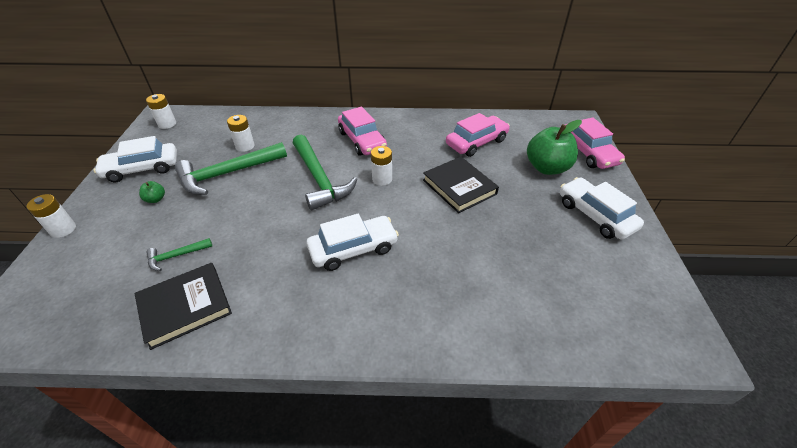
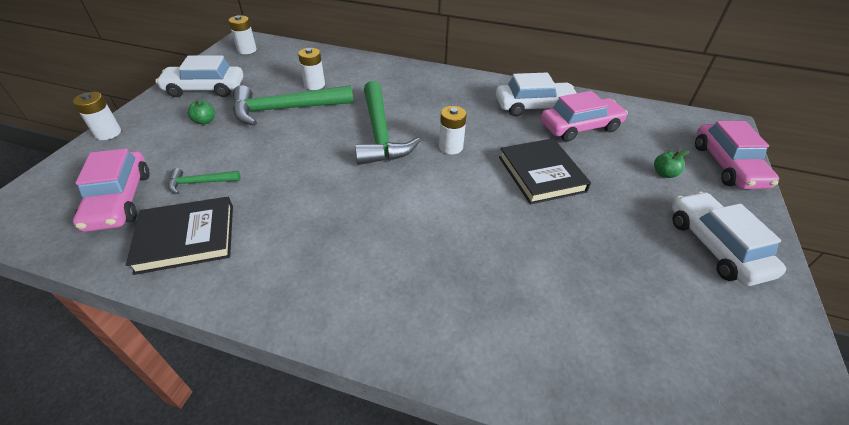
camera: 15 degrees right, 0 degrees up
(353, 249) = (389, 218): white car -> white car (534, 106)
(362, 140) = (443, 101): pink car -> pink car (119, 200)
(547, 168) = (664, 173): green apple -> green apple, size x0.44

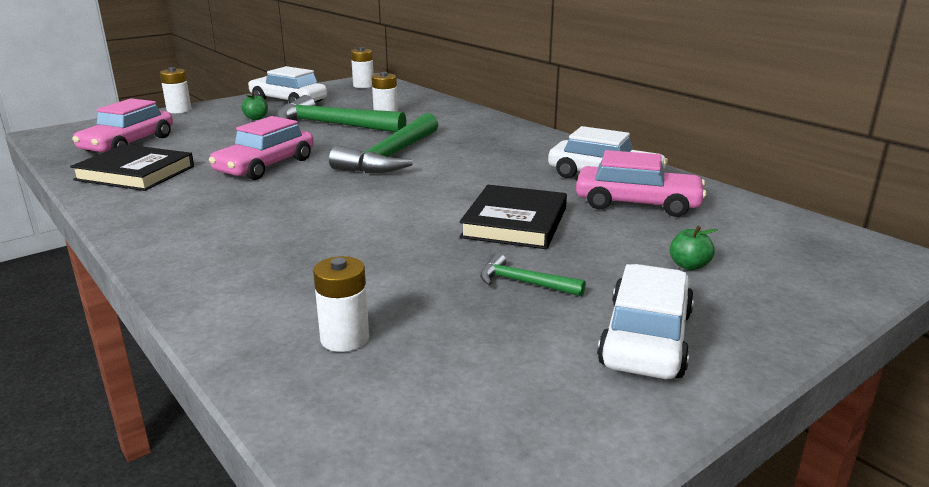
camera: 35 degrees right, 20 degrees down
(200, 183) = (194, 149): green hammer -> green hammer (523, 283)
(451, 147) = (447, 181): white battery -> white battery (345, 339)
(727, 165) = (814, 287): pink car -> pink car (265, 166)

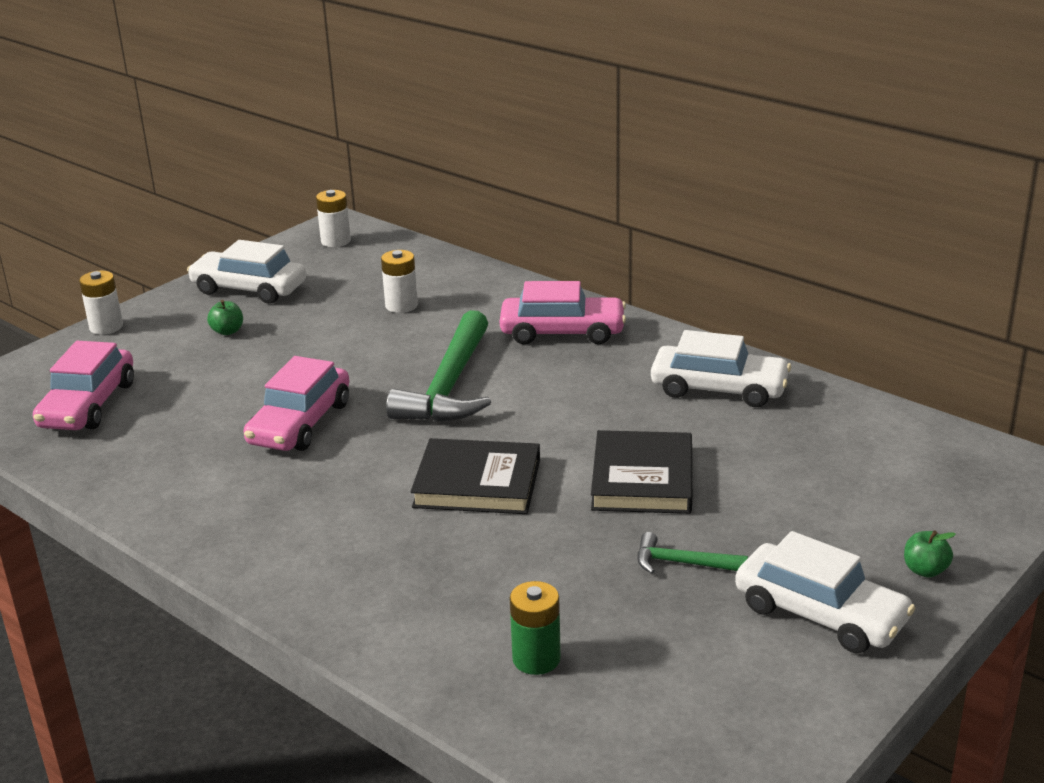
camera: 10 degrees left, 5 degrees up
(135, 173) = (141, 458): black book -> black book (477, 483)
(332, 125) = (340, 333): green hammer -> none
(345, 339) = (536, 659): white battery -> green battery
(637, 203) = (767, 430): pink car -> pink car (562, 332)
(646, 338) = (820, 614): white car -> white car turned 120 degrees clockwise
(689, 265) = (841, 515): green apple -> green apple (925, 570)

